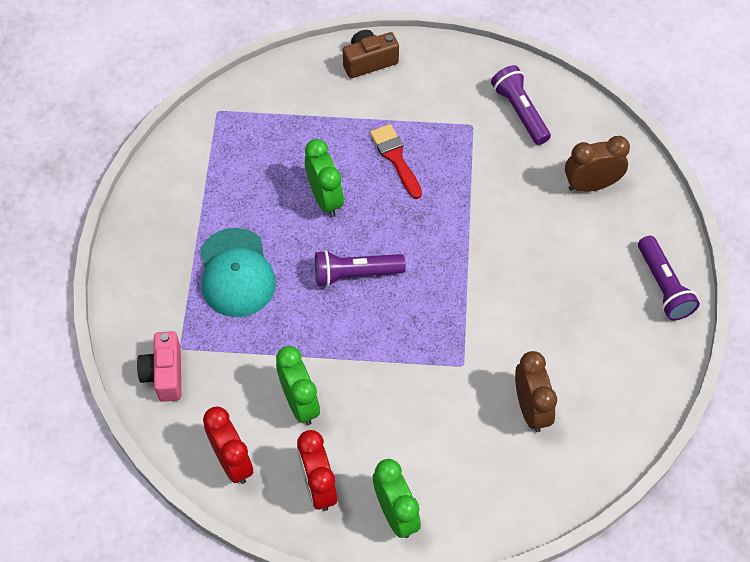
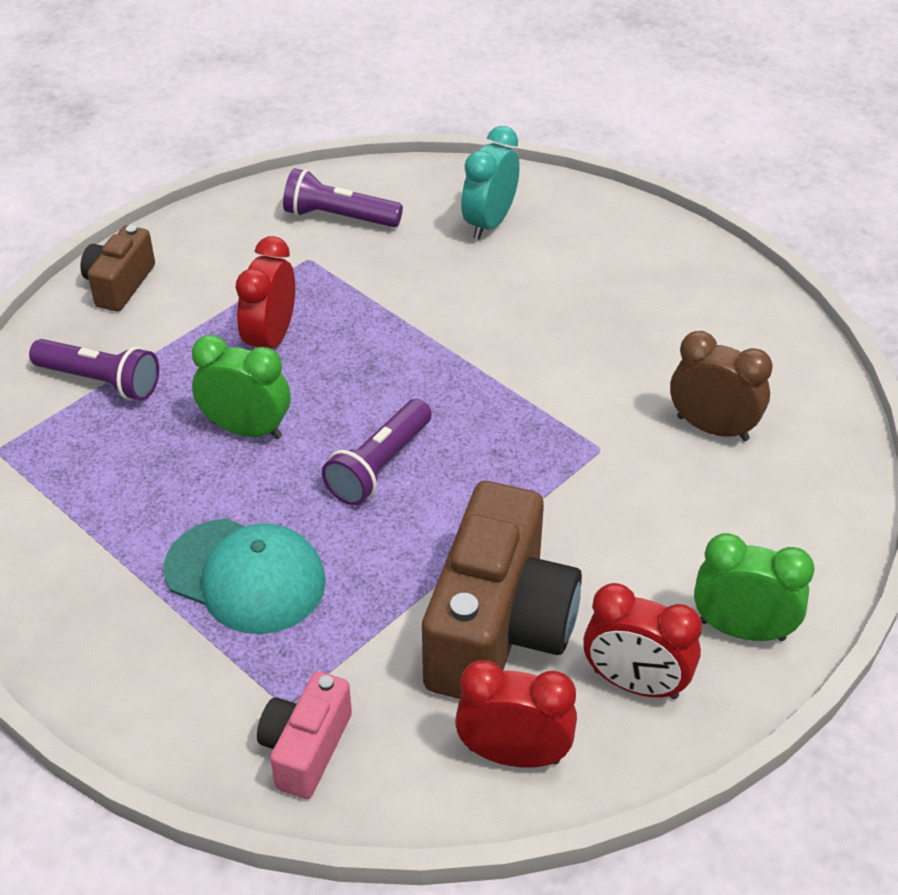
camera: 50 degrees left, 15 degrees down
(164, 374) = (306, 748): pink camera -> pink camera turned 75 degrees clockwise
(300, 403) = (498, 628): green clock -> brown camera
(395, 158) = (271, 339): red brush -> red clock
(591, 185) = (489, 223): brown clock -> turquoise clock
(663, 286) = (664, 247): purple flashlight -> purple flashlight (100, 381)

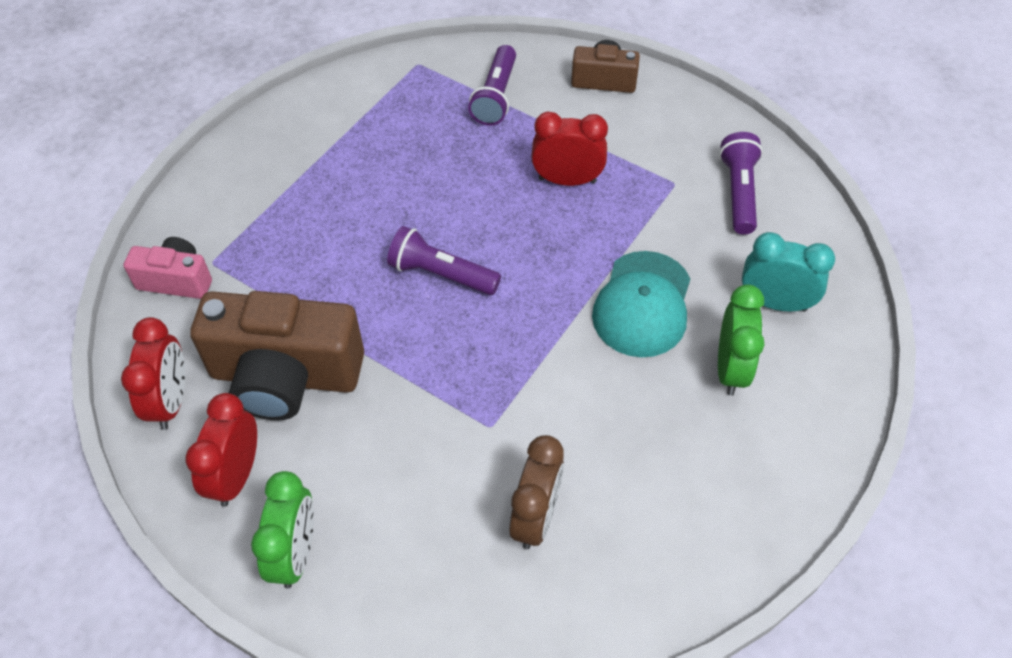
camera: 80 degrees right, 10 degrees up
(245, 576) = (321, 217): turquoise cap -> turquoise cap (642, 304)
(247, 429) = (464, 187): green clock -> green clock (730, 368)

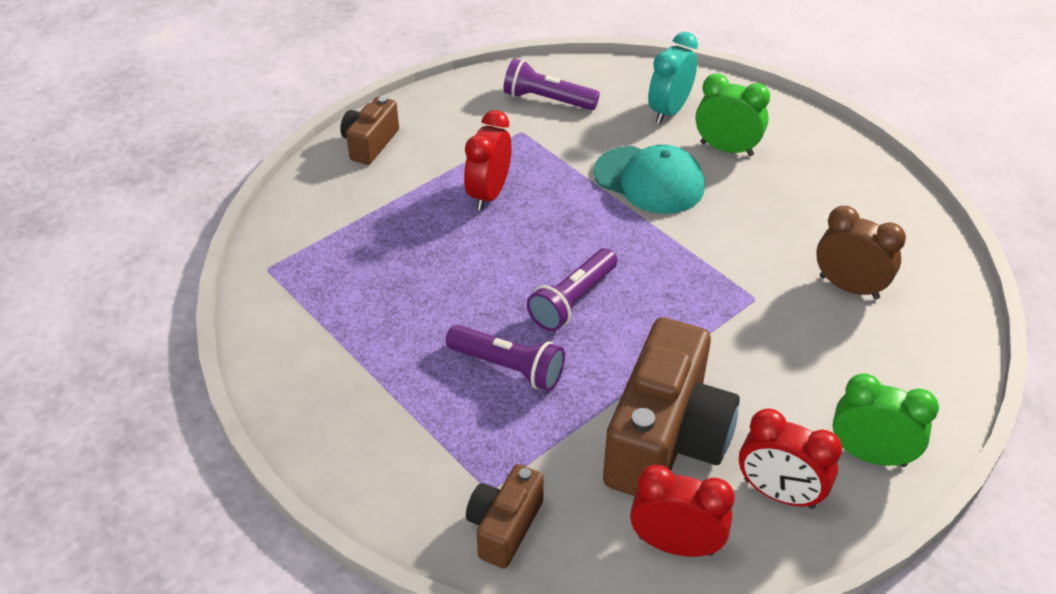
camera: 75 degrees left, 10 degrees down
(176, 280) = (504, 527): pink camera -> brown camera
(496, 96) = (351, 219): purple flashlight -> purple flashlight (508, 367)

